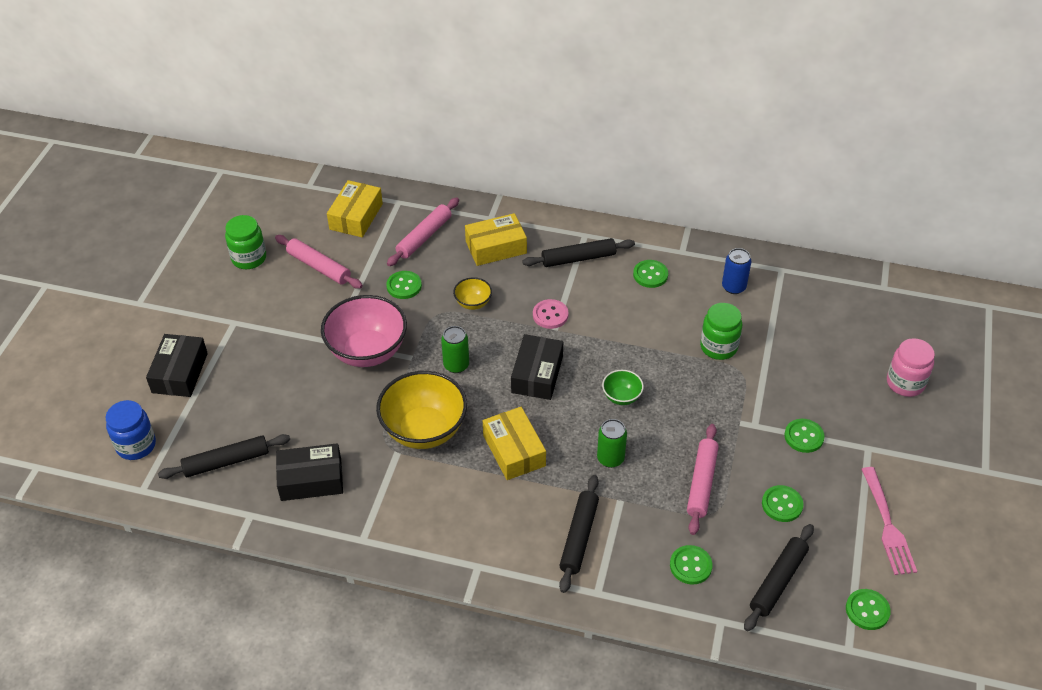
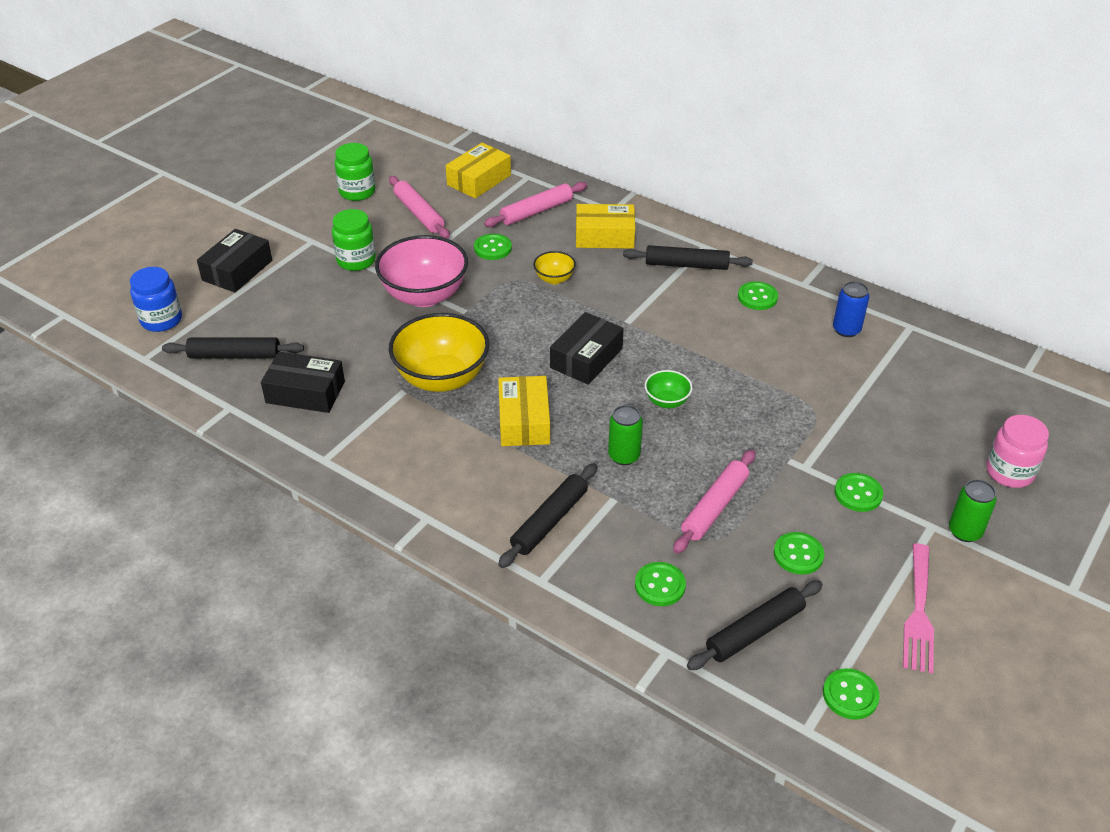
camera: 20 degrees right, 5 degrees down
(456, 365) = (507, 329): green can -> green can (965, 531)
(550, 315) = (629, 308): pink button -> none
(718, 347) = (800, 382): green jar -> green jar (356, 260)

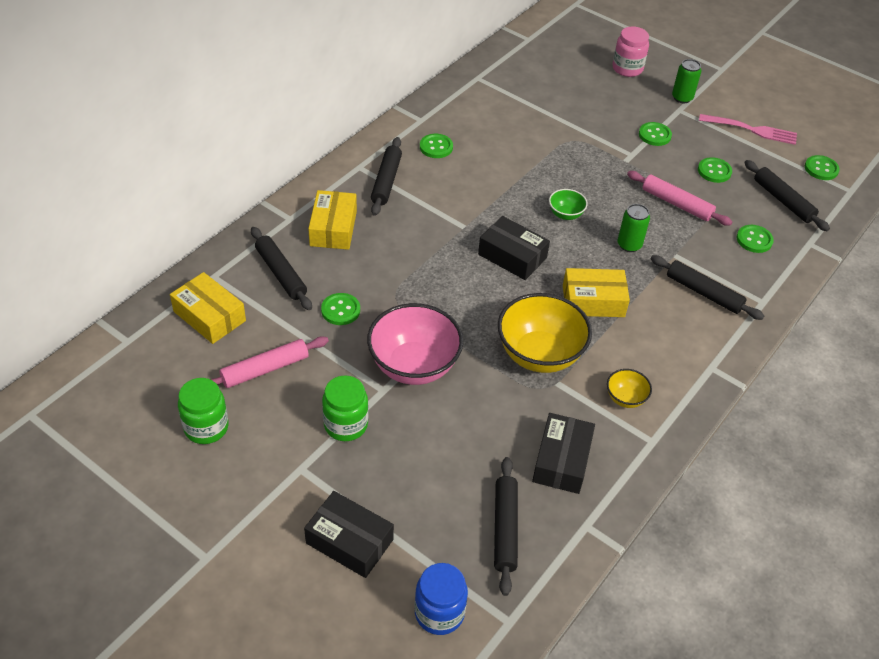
camera: 90 degrees left, 5 degrees up
(536, 211) = (281, 273): pink rolling pin -> black rolling pin
(554, 279) = (397, 268): yellow bowl -> yellow bowl (625, 398)
(846, 330) = (480, 108): blue can -> none

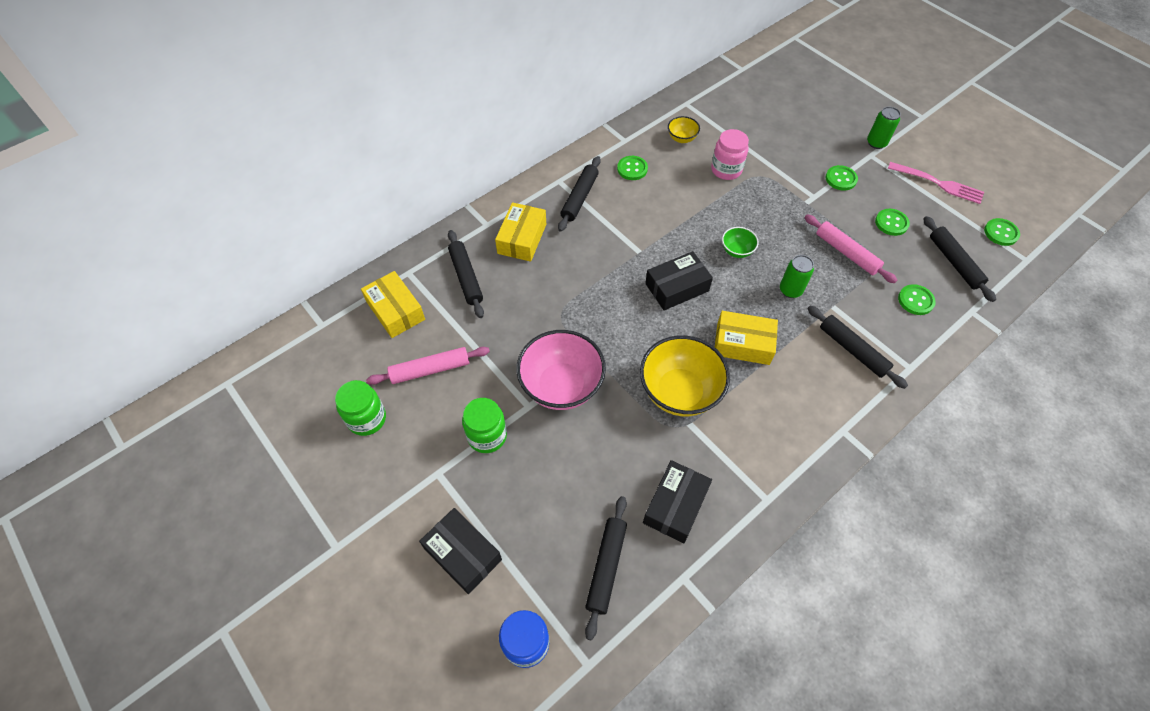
camera: 15 degrees right, 10 degrees up
(340, 310) = (509, 321): green button -> none
(512, 256) = (677, 287): black box -> black box turned 75 degrees counterclockwise
(625, 398) = (751, 450): yellow bowl -> yellow bowl (682, 138)
(627, 69) = (829, 108): pink jar -> pink jar (726, 170)

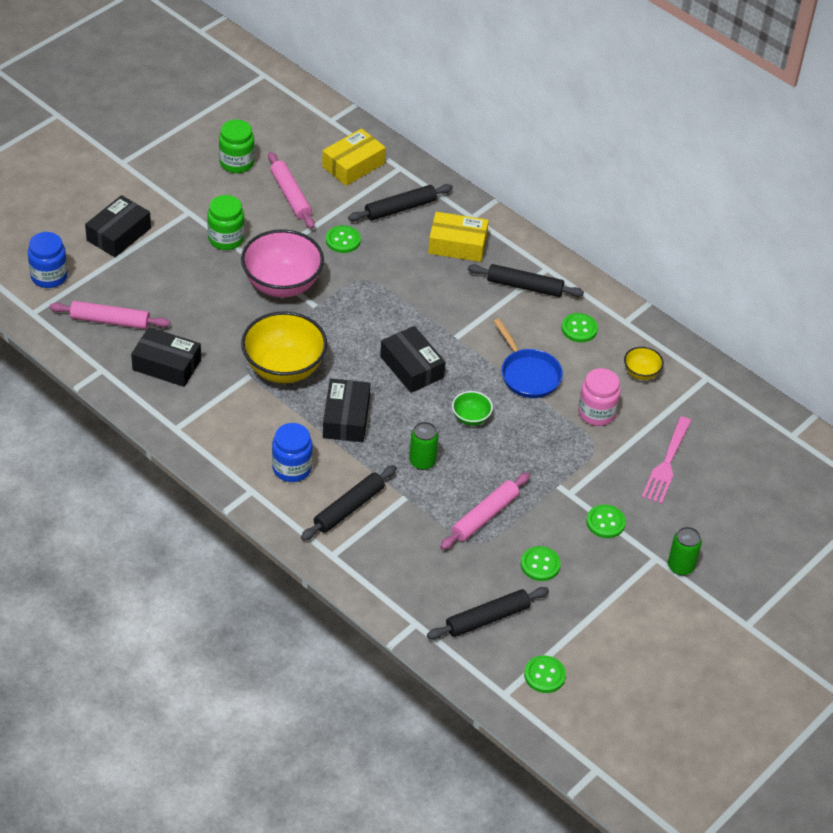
camera: 80 degrees right, 10 degrees down
(606, 567) = (110, 321): black rolling pin -> pink rolling pin
(684, 207) = (528, 374): none -> blue pan
(743, 344) = (346, 418): yellow box -> black box
(810, 393) = (292, 468): none -> blue jar
(915, 300) = (424, 572): green button -> green button (343, 240)
(938, 183) = (619, 622): pink fork -> pink fork (667, 463)

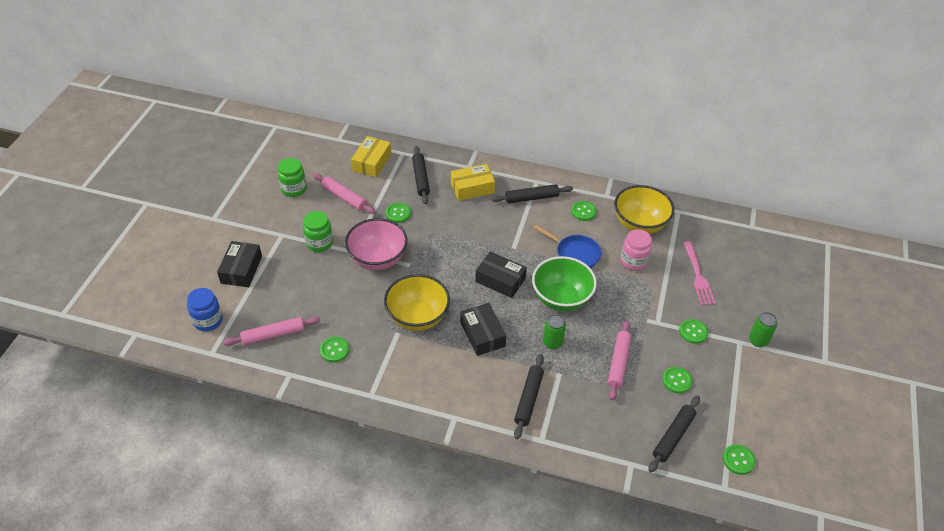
camera: 25 degrees left, 0 degrees up
(167, 365) = (334, 350): black box -> green button
(292, 468) = (471, 387): blue jar -> none
(400, 208) = (420, 178): black rolling pin -> black rolling pin turned 45 degrees counterclockwise
(471, 418) = (561, 298): green bowl -> green bowl, size x2.12
(641, 373) = (639, 224): yellow bowl -> yellow bowl, size x2.12

